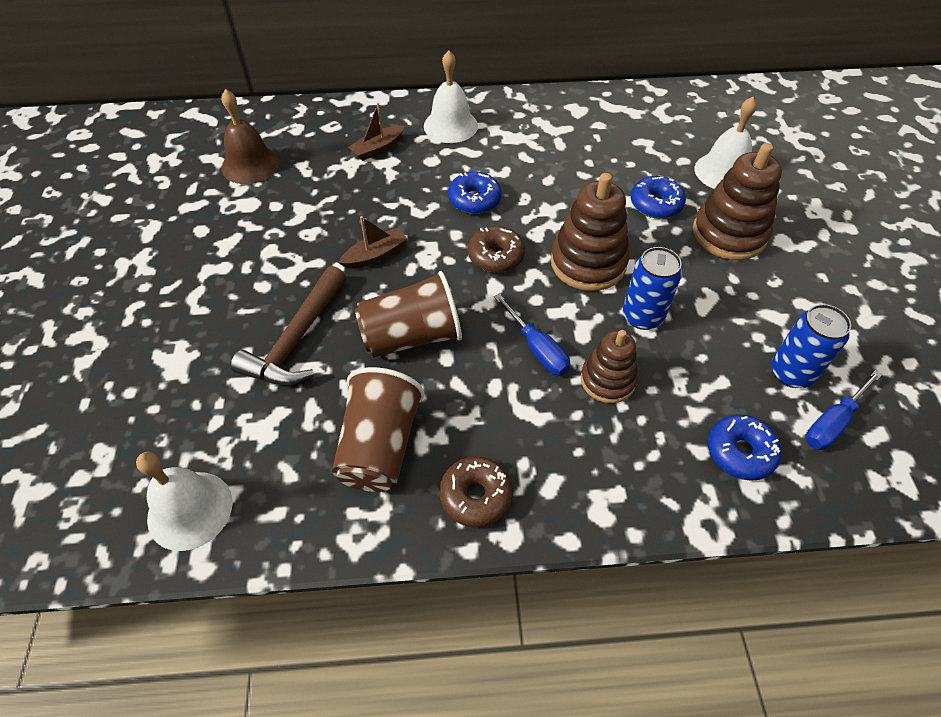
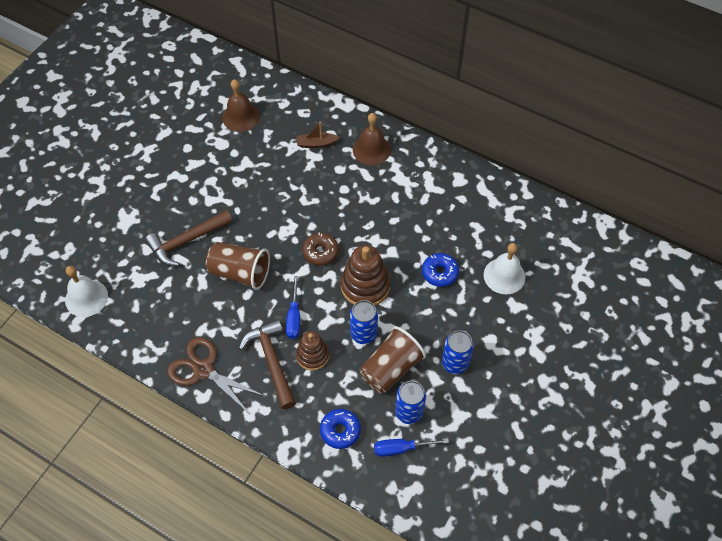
camera: 35 degrees right, 5 degrees up
(375, 255) = (260, 214): brown boat -> none
(379, 446) = (182, 319): brown cup -> brown cup (390, 369)
(450, 125) = (371, 149): white bell -> brown bell
(474, 200) = (340, 210): blue donut -> none
(476, 496) = (203, 369): brown donut -> brown scissors
(562, 422) = (272, 361): none -> brown hammer
(729, 234) = (462, 317): brown stacking toy -> none
(776, 286) = (455, 363): none -> blue can

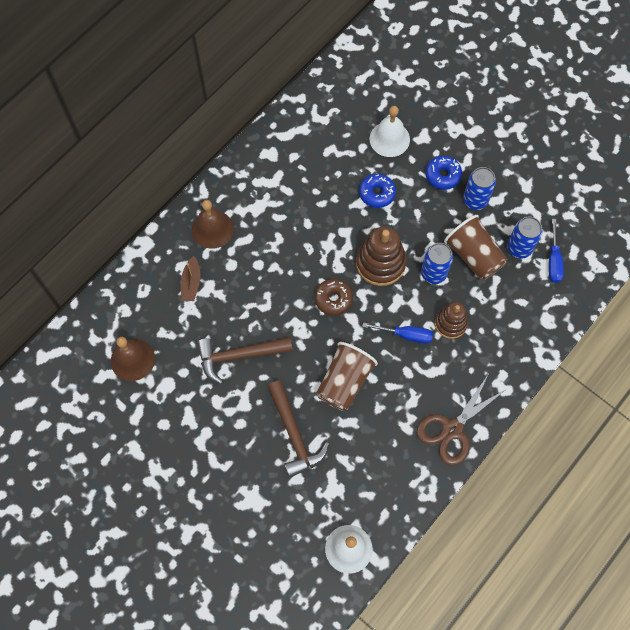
camera: 80 degrees left, 10 degrees up
(272, 361) = (452, 362): brown hammer -> brown hammer (239, 356)
(340, 431) = (531, 310): blue donut -> blue donut (442, 175)

